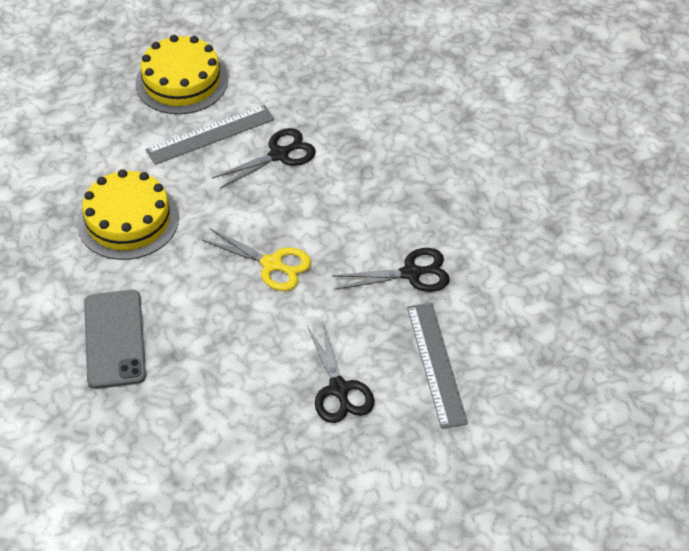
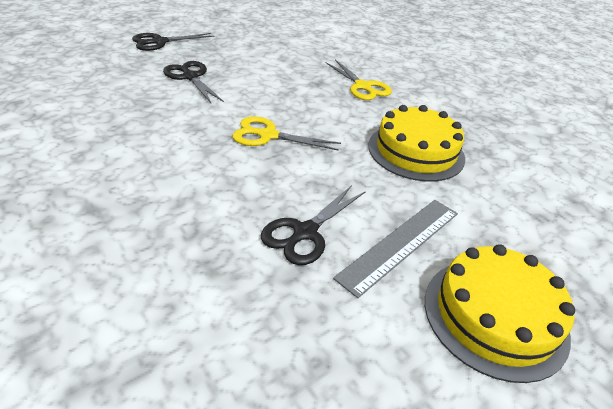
camera: 160 degrees right, 10 degrees down
(114, 339) = (362, 86): grey phone -> yellow scissors
(411, 273) = (133, 142): black scissors -> black scissors (160, 42)
(436, 364) = (113, 93): grey ruler -> none

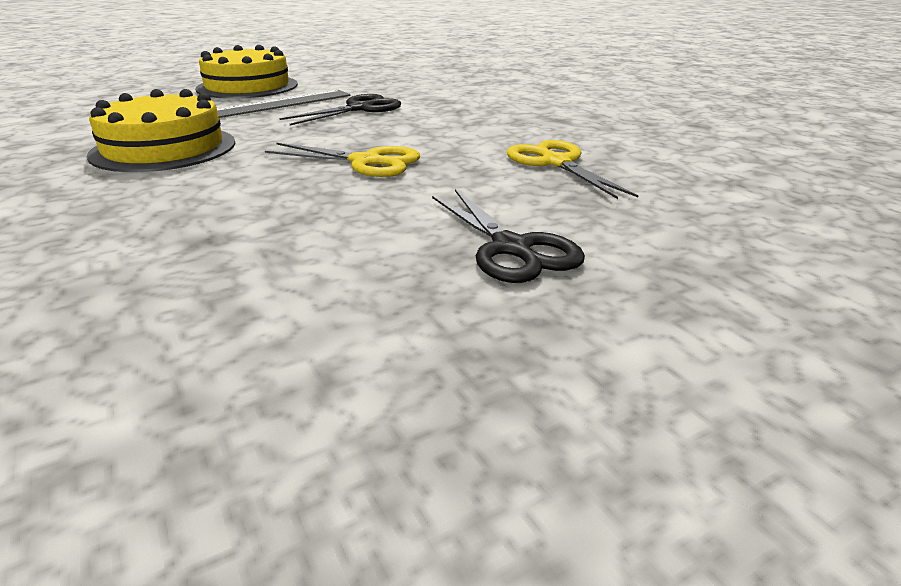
camera: 170 degrees left, 10 degrees down
(160, 42) = (676, 383): black scissors -> none
(362, 86) = (105, 232): yellow scissors -> yellow scissors (556, 163)

